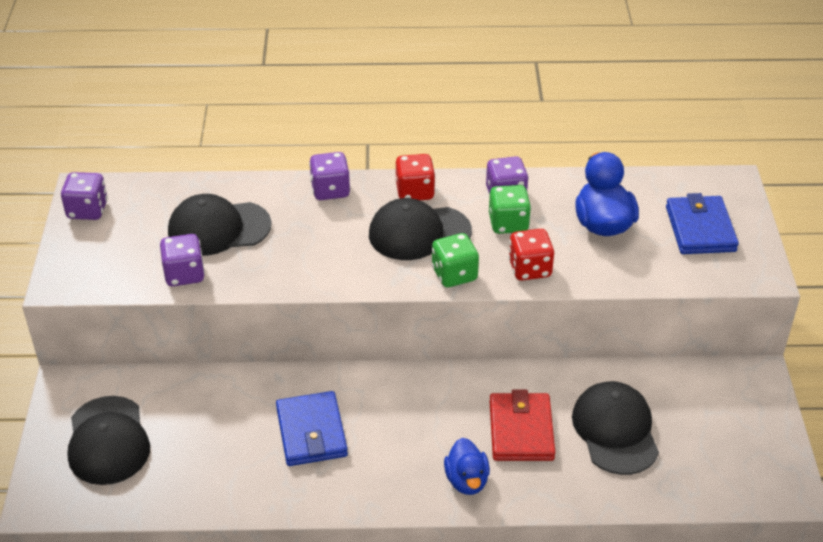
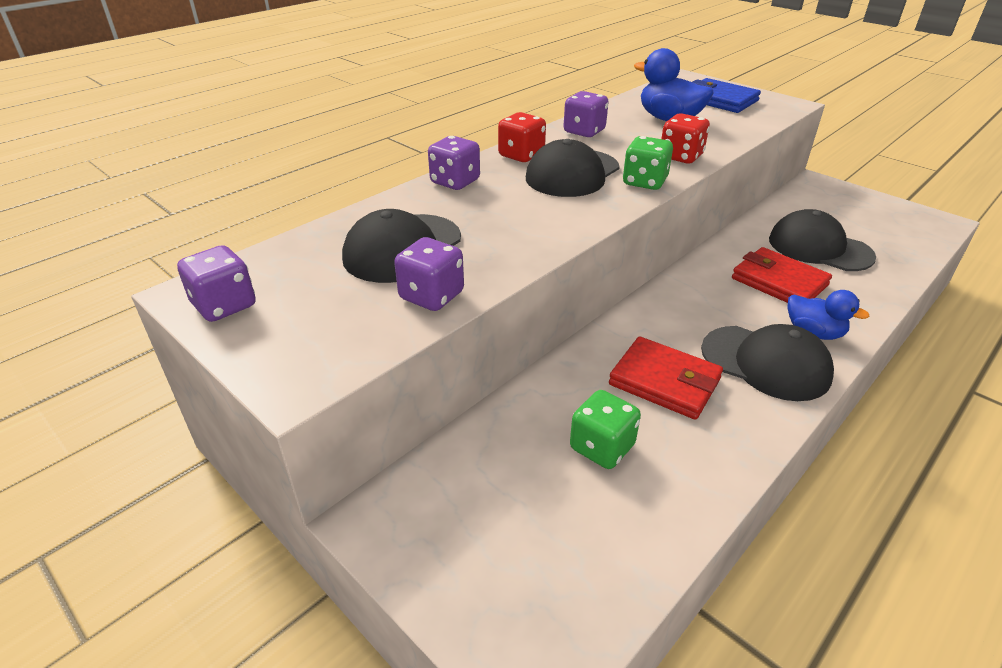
camera: 45 degrees left, 5 degrees down
(108, 441) = (506, 536): black cap -> black cap (765, 363)
(311, 432) = (664, 382): blue wallet -> red wallet
(508, 223) = (617, 143): green dice -> green dice (602, 447)

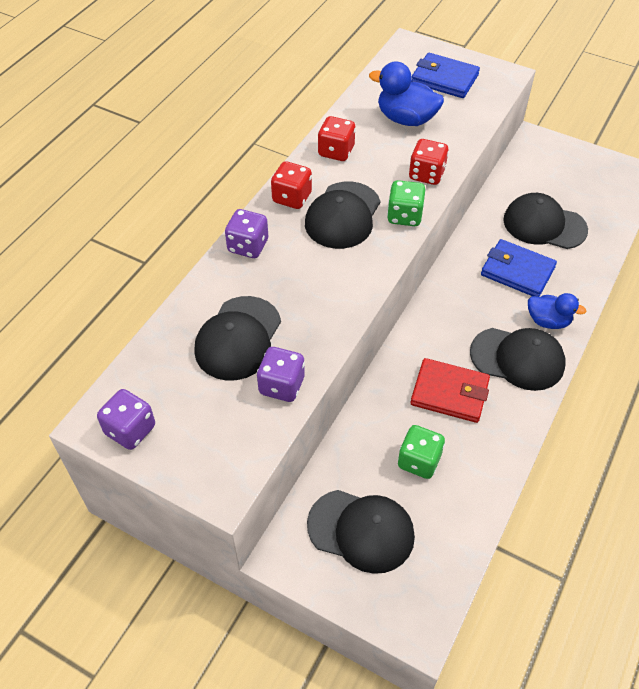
camera: 15 degrees left, 15 degrees up
(492, 513) = (361, 530): none -> black cap
(584, 131) = (336, 151): purple dice -> red dice
(779, 282) = (517, 271): red wallet -> blue wallet

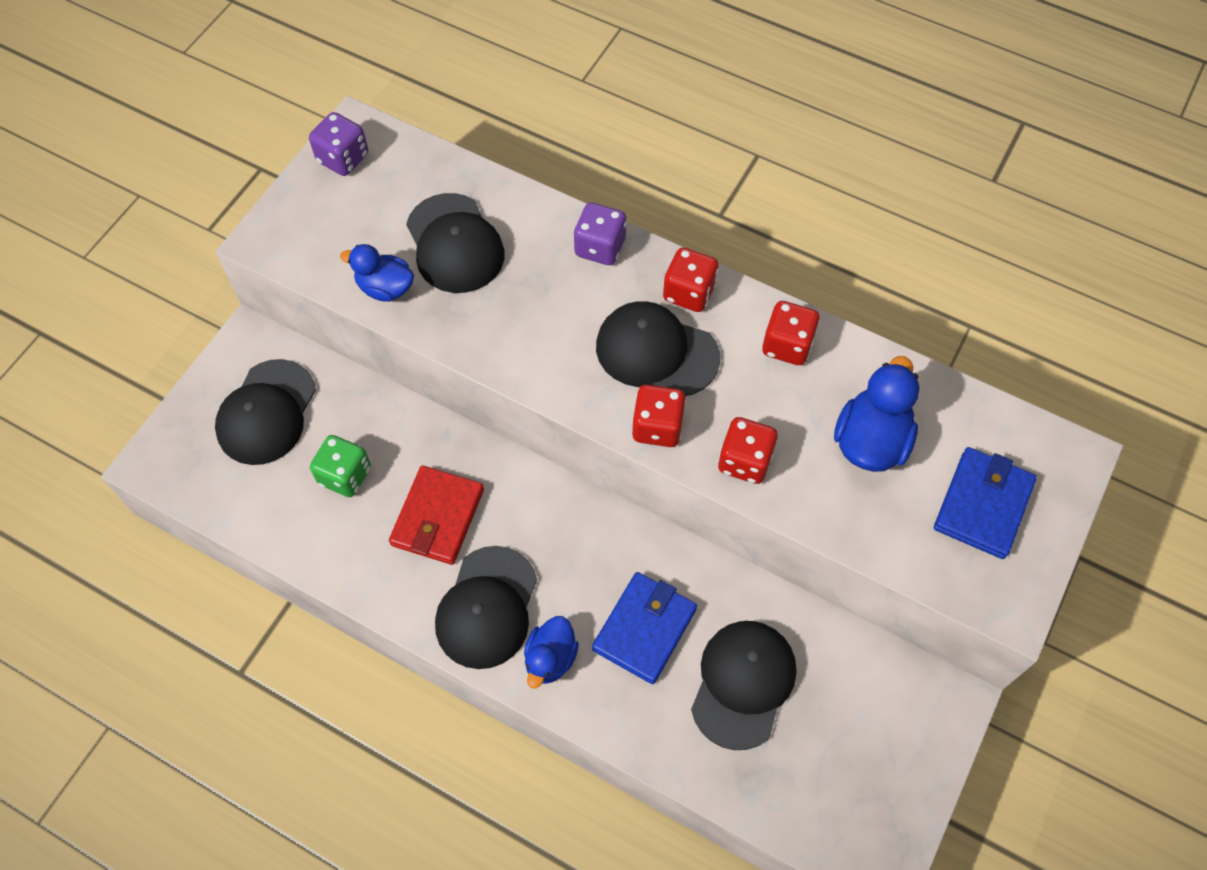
camera: 90 degrees right, 10 degrees up
(238, 338) = (454, 244): black cap -> black cap turned 135 degrees counterclockwise
(281, 385) = (385, 288): purple dice -> blue duck
(404, 216) = (657, 427): green dice -> red dice

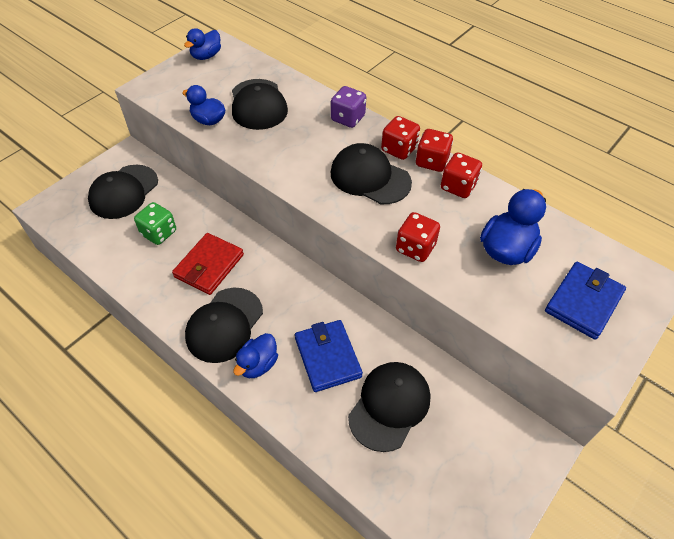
camera: 10 degrees right, 10 degrees down
(343, 158) = (206, 56): purple dice -> blue duck
(644, 629) = (327, 357): blue wallet -> blue wallet turned 60 degrees counterclockwise
(657, 427) = (360, 219): red dice -> red dice (431, 162)

